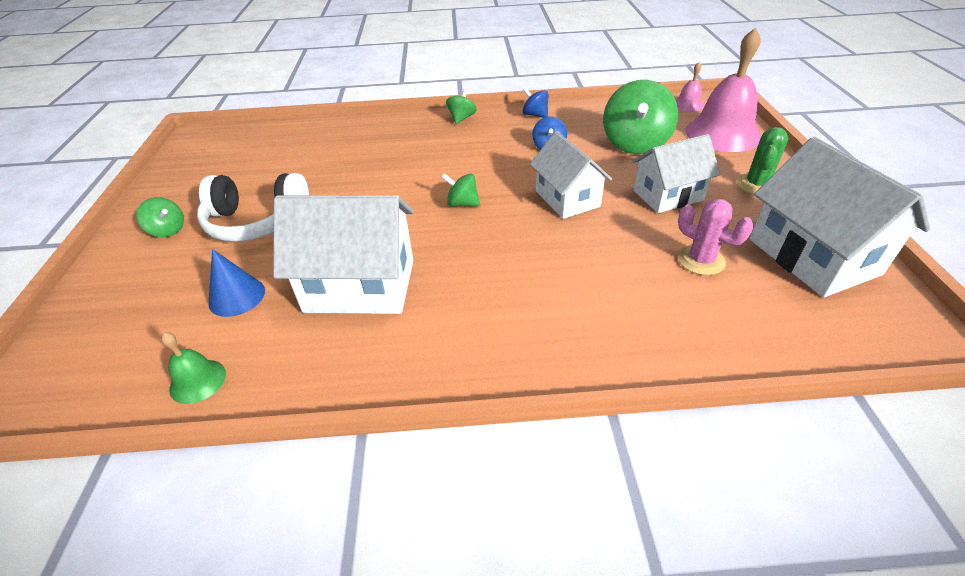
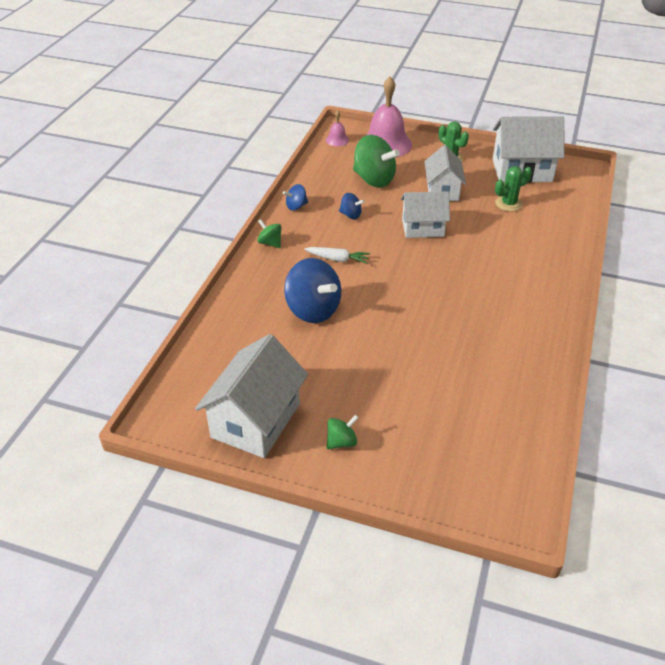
camera: 70 degrees left, 0 degrees up
(197, 381) = (532, 422): green bell -> none
(237, 296) = (455, 400): blue cone -> none
(257, 221) = (361, 384): white headphones -> none
(360, 286) = (471, 338): white house -> white house (256, 420)
(367, 166) = (313, 310): none -> blue spinning top
(461, 159) = (337, 259): none -> white carrot
(462, 203) = (401, 273): green spinning top -> none
(701, 260) = (508, 204): pink cactus -> green cactus

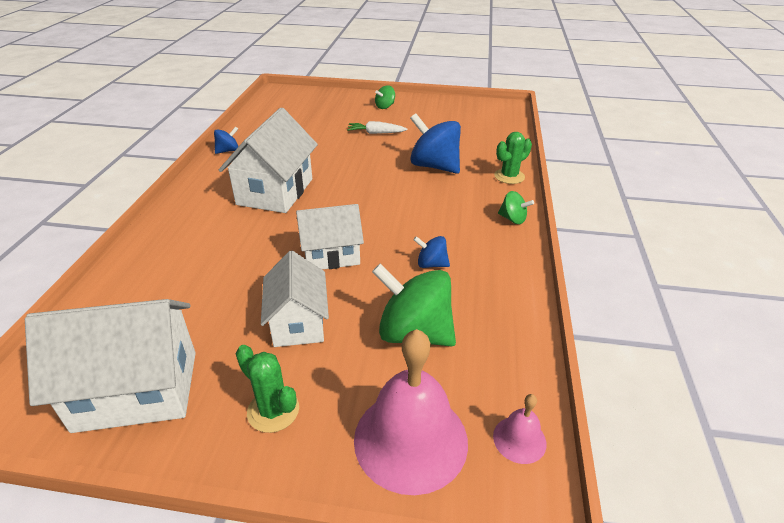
camera: 170 degrees right, 5 degrees down
(256, 420) = (444, 110): white house -> white house (275, 191)
(296, 206) = (511, 270): blue spinning top -> blue spinning top (228, 151)
(337, 259) = (428, 209): white carrot -> white carrot (376, 133)
(508, 204) = (196, 307): green cactus -> green cactus (509, 176)

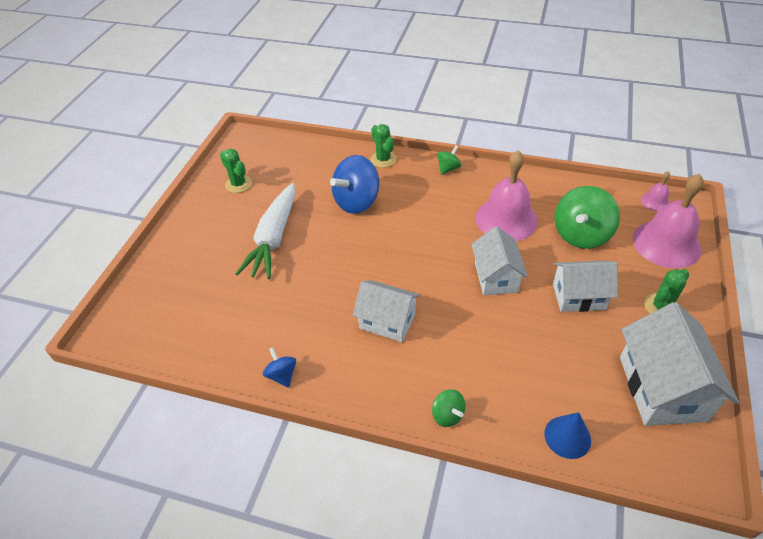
camera: 80 degrees left, 10 degrees up
(107, 301) = (567, 437): none -> blue cone
(275, 191) = (387, 321): white house -> white house, size x0.66
(376, 133) = (274, 238): white carrot -> white carrot, size x1.99
(385, 106) = (206, 227): green spinning top -> green spinning top (447, 415)
(431, 264) = (506, 219): blue spinning top -> pink bell
(441, 112) = (238, 184): none -> green cactus

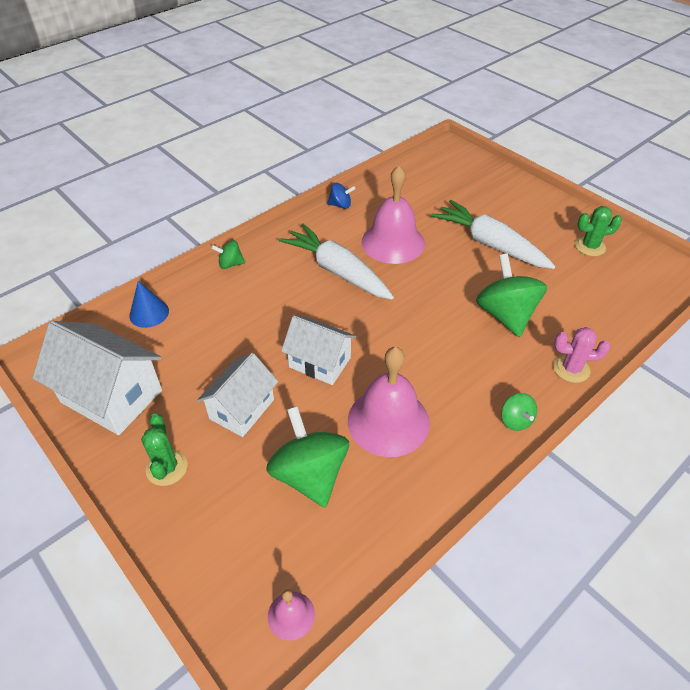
camera: 120 degrees right, 0 degrees up
(357, 202) = (505, 315): blue spinning top -> green spinning top
(383, 159) = (571, 368): green cactus -> pink cactus
(387, 321) = (337, 271): white house -> white carrot
(666, 243) = (223, 554): pink bell -> pink bell (393, 242)

